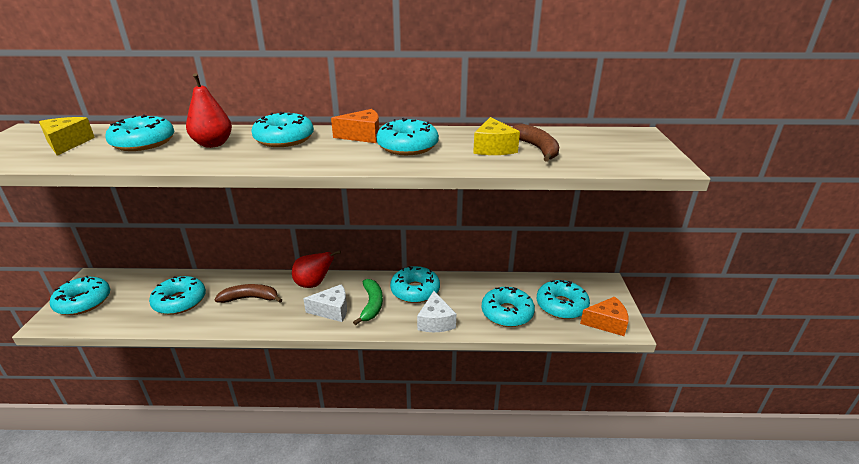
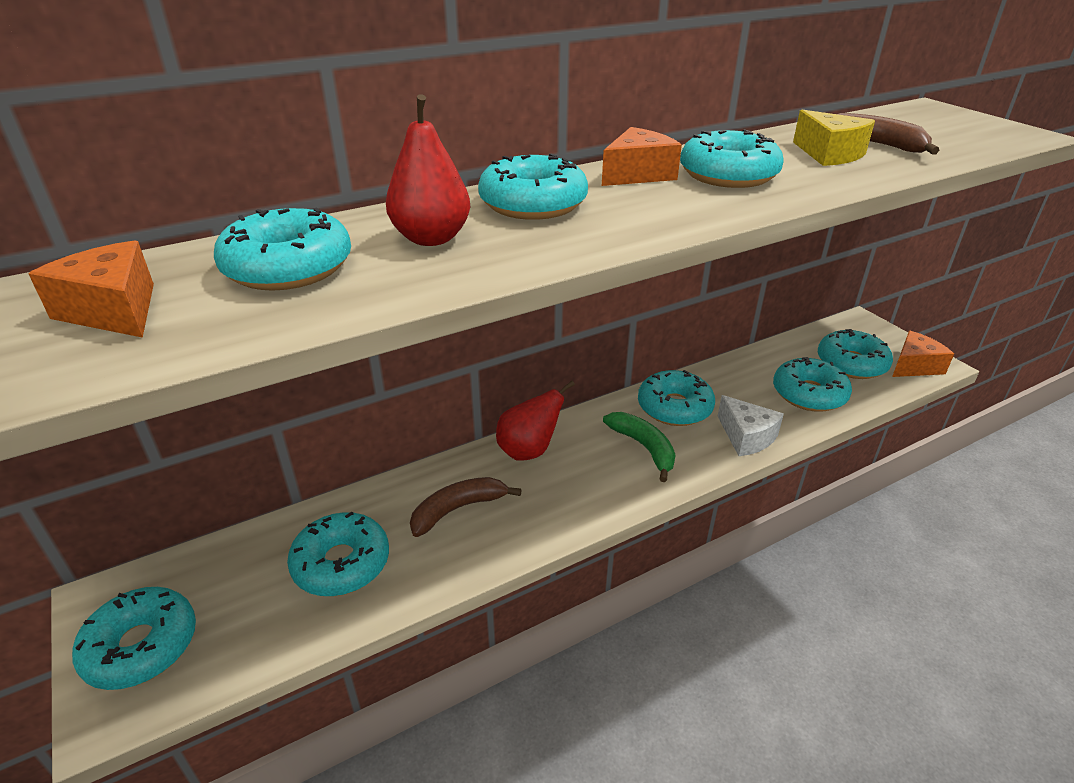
camera: 30 degrees left, 5 degrees up
(67, 144) = (114, 310): yellow cheese -> orange cheese
(332, 310) = (601, 476): white cheese -> none

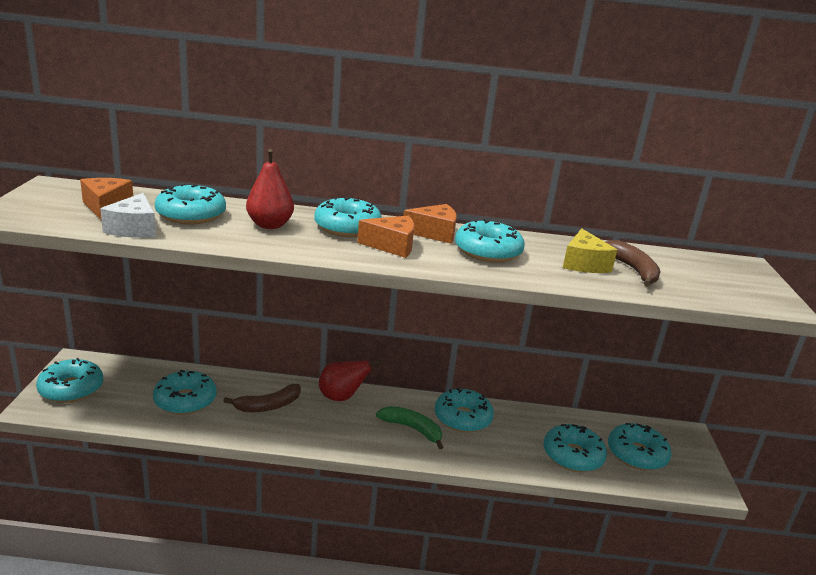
camera: 30 degrees right, 10 degrees down
(458, 509) = (268, 406): brown banana -> brown banana turned 150 degrees clockwise
(644, 448) = (412, 429): green banana -> green banana turned 60 degrees counterclockwise
(746, 437) = (489, 456): white cheese -> white cheese (134, 229)
(914, 366) = (690, 480): orange cheese -> orange cheese (392, 246)

